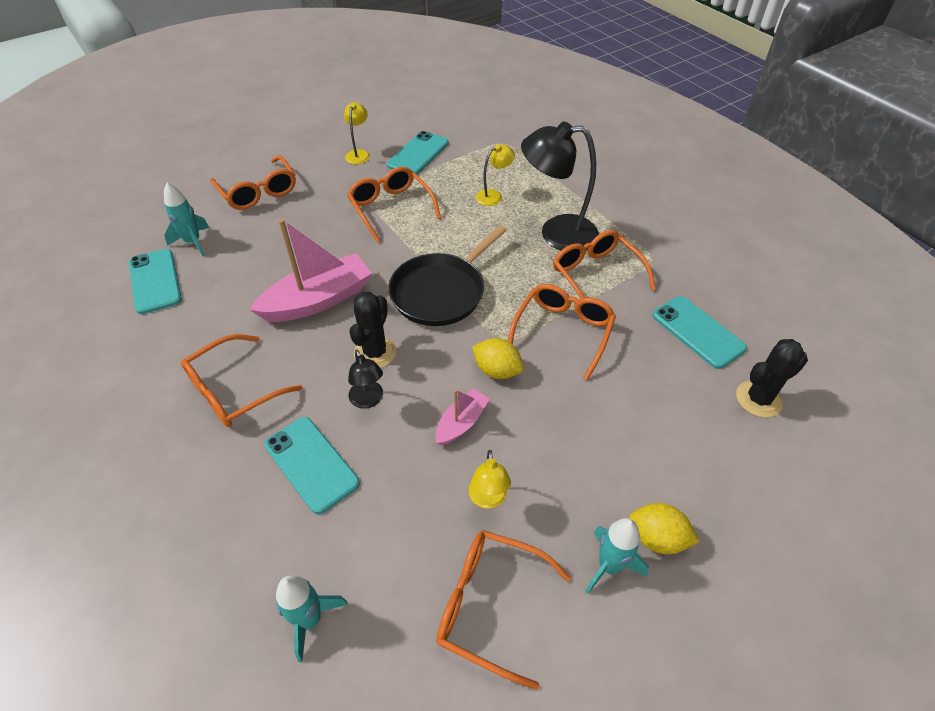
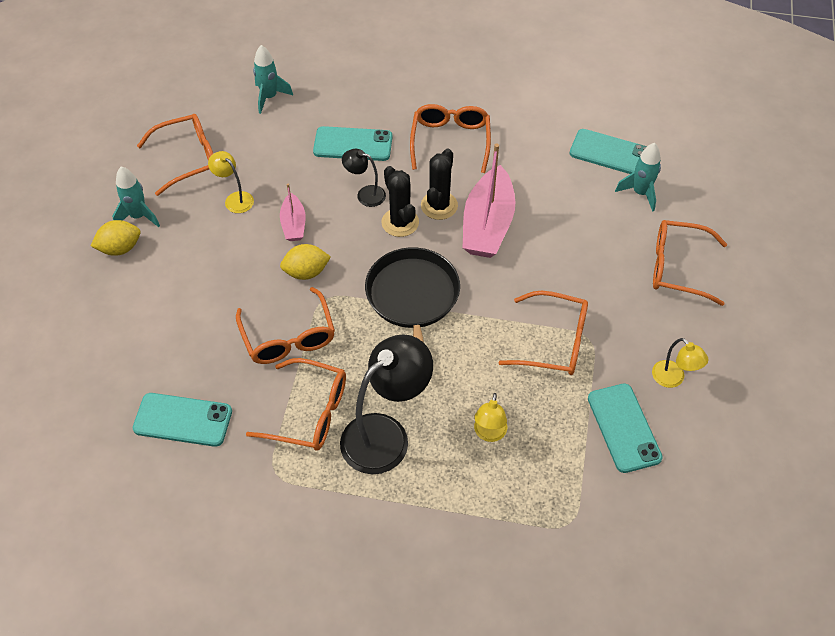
camera: 135 degrees right, 5 degrees up
(758, 399) = (101, 391): black cactus -> black cactus (439, 206)

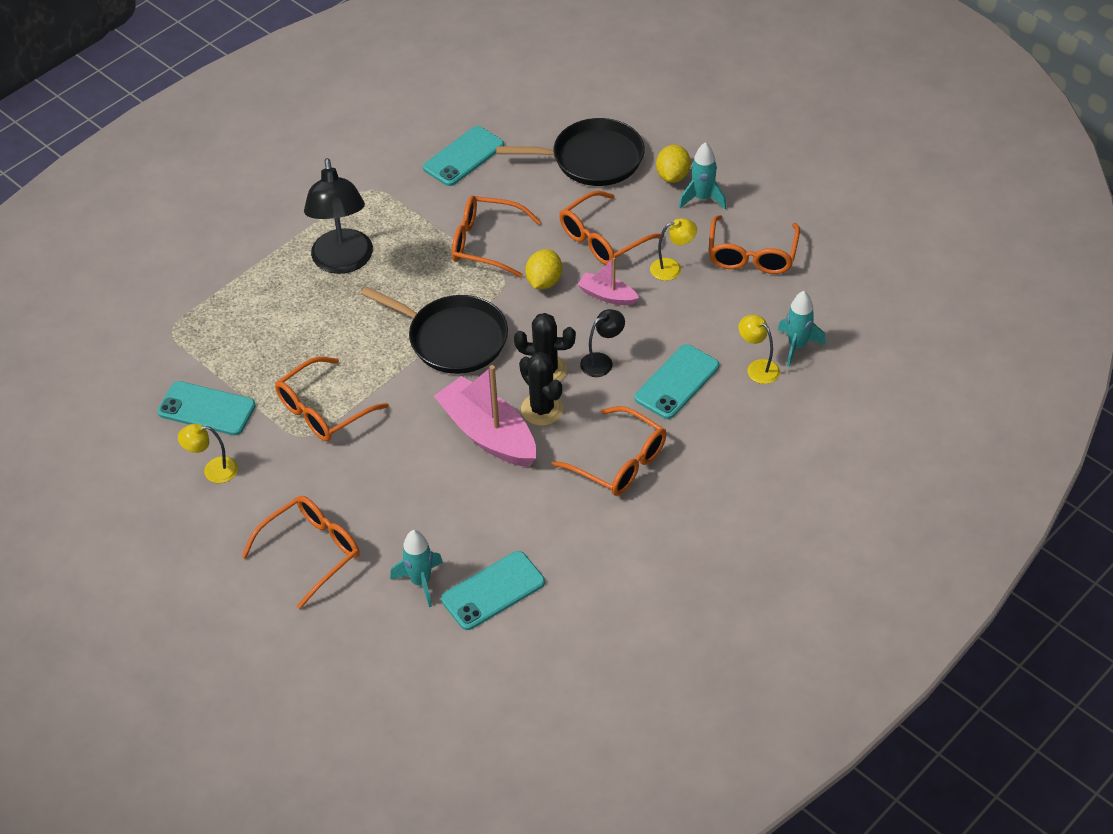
camera: 125 degrees right, 5 degrees down
(129, 316) = (592, 159): none -> black pan
(309, 413) = (403, 227): orange glasses -> orange glasses (603, 239)
(489, 434) = (284, 322): yellow lamp -> yellow lamp (757, 367)

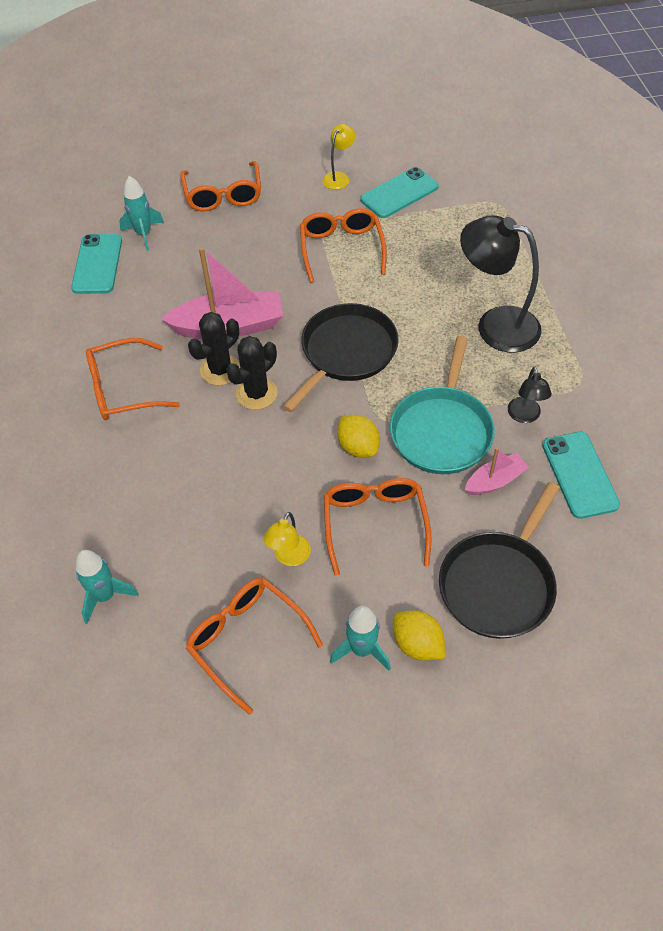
camera: 125 degrees right, 5 degrees up
(453, 338) = (346, 353): black pan -> black pan turned 150 degrees clockwise
(486, 243) = (442, 430): orange glasses -> turquoise pan
(542, 409) = (220, 370): black cactus -> black cactus turned 45 degrees counterclockwise
(602, 361) = (230, 436): black lamp -> black lamp (524, 416)
(607, 295) = (300, 484): pink boat -> pink boat (495, 481)
(677, 382) = (158, 475): turquoise phone -> none
(757, 367) = (114, 546): yellow lamp -> none

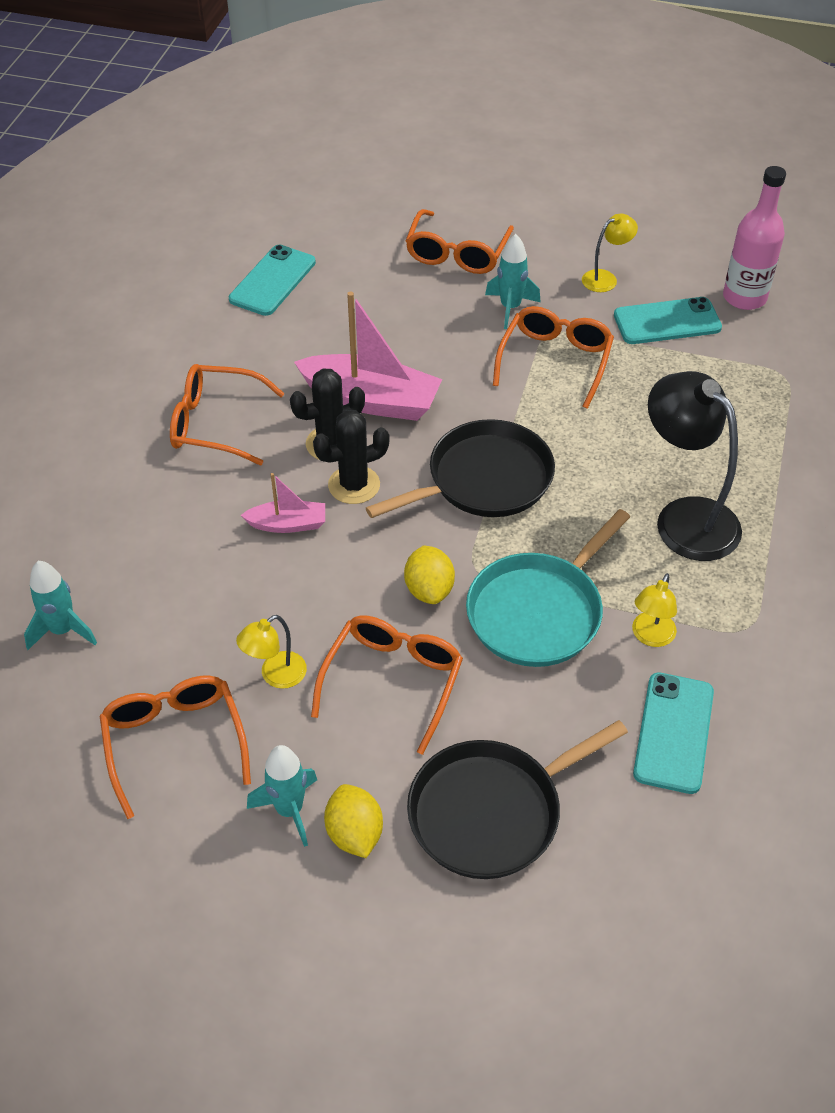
camera: 25 degrees right, 5 degrees down
(144, 234) = (342, 265): turquoise rocket -> turquoise rocket (510, 308)
(439, 158) = (744, 297): none -> pink bottle
(495, 481) = (564, 695): pink boat -> pink boat (288, 524)
(524, 416) = (650, 637): black lamp -> yellow lamp

